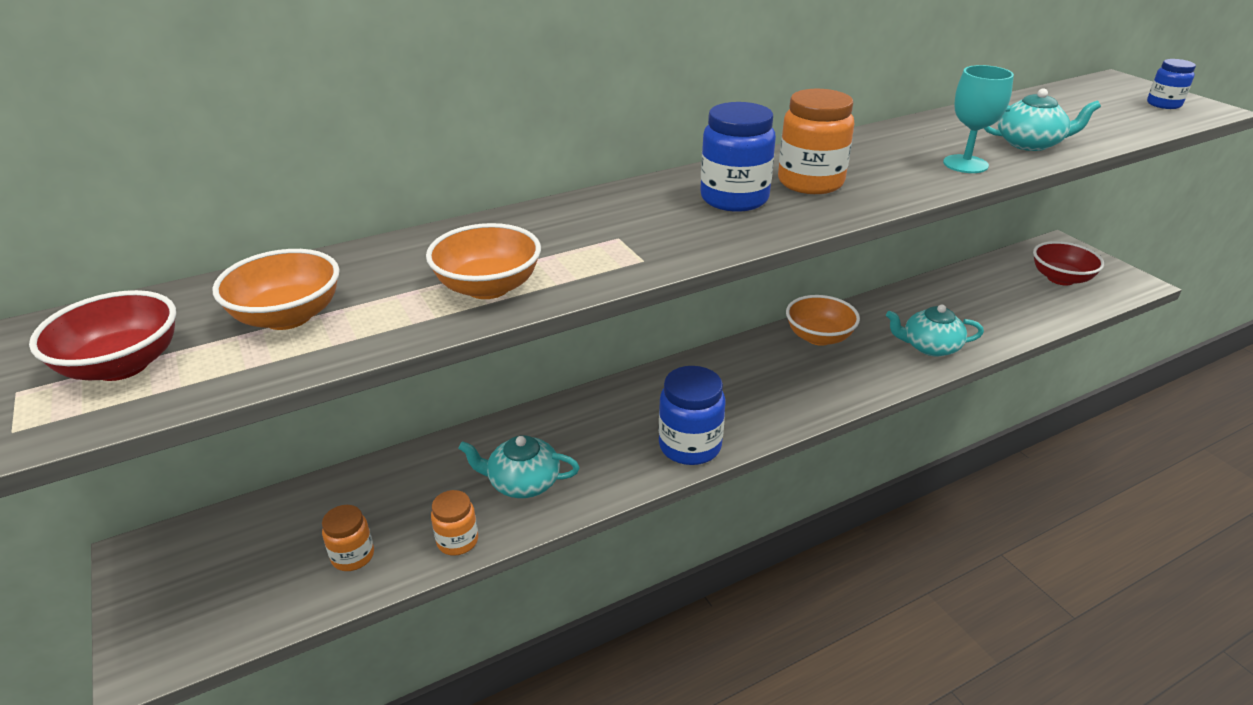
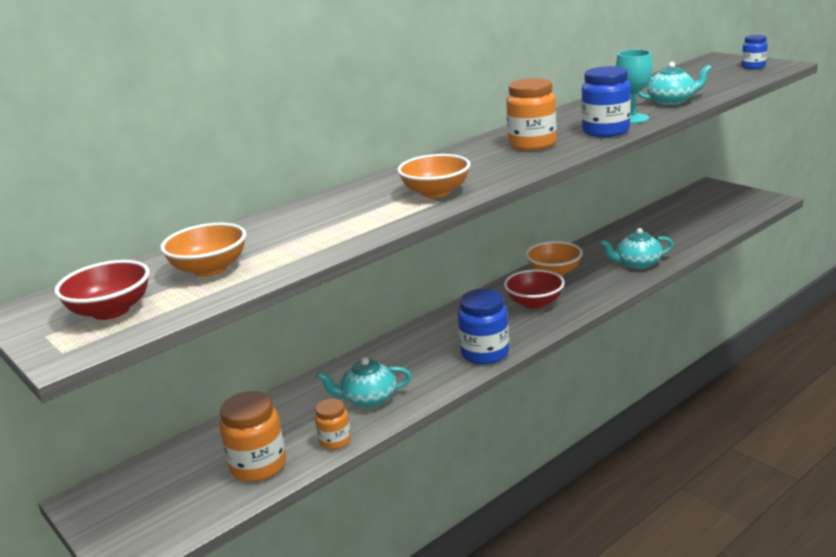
camera: 10 degrees left, 10 degrees down
(353, 556) = (258, 466): orange jar -> orange jar, size x1.71
(488, 287) = (341, 231): orange bowl -> orange bowl (436, 192)
(734, 199) = (484, 161): blue jar -> blue jar (605, 131)
(1060, 278) = (717, 206): red bowl -> red bowl (534, 303)

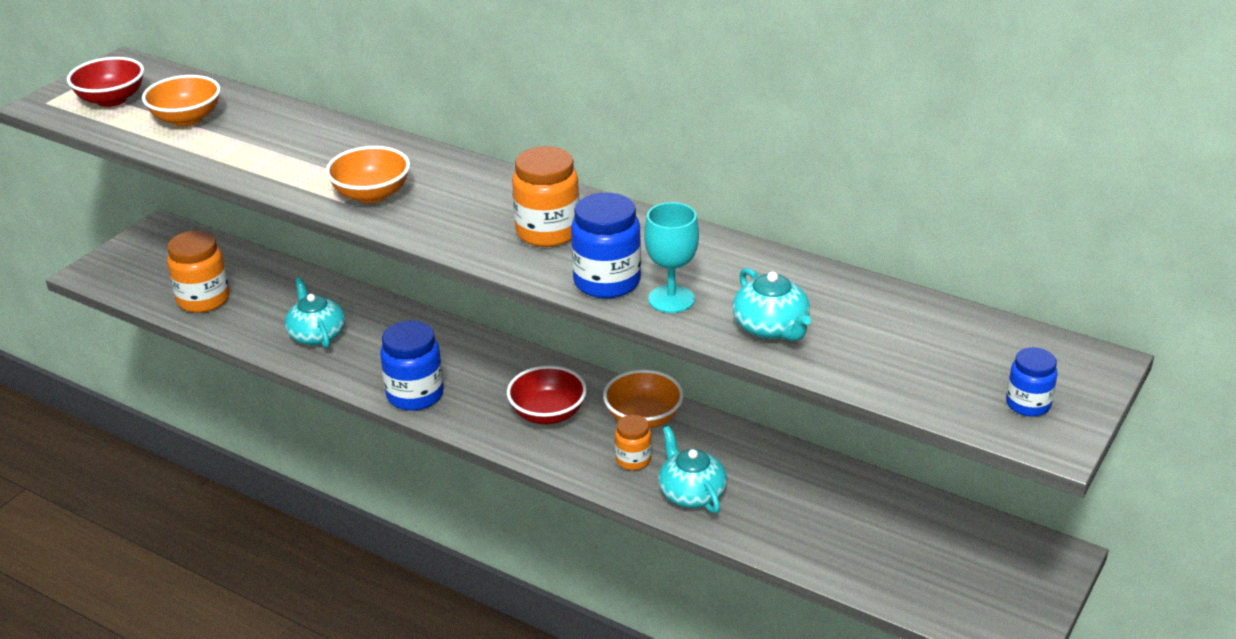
camera: 70 degrees right, 10 degrees up
(335, 441) = (242, 332): orange jar -> orange jar (633, 460)

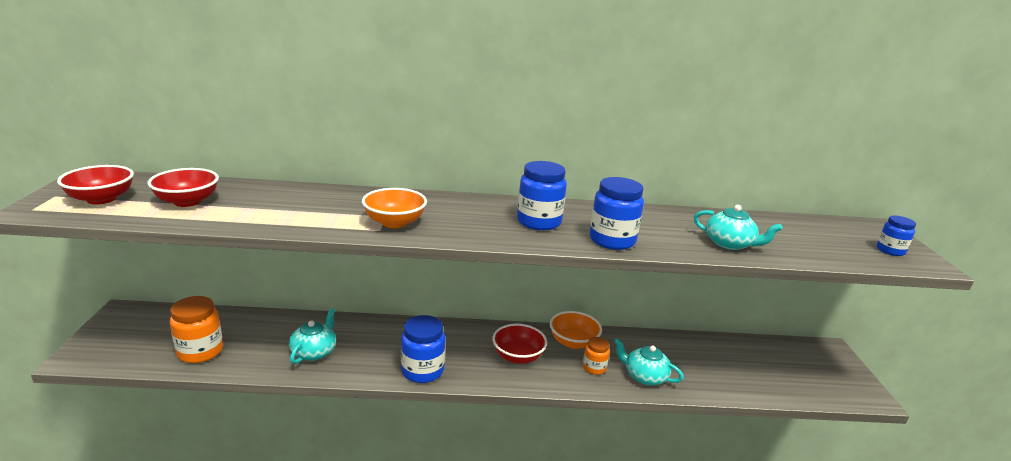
camera: 35 degrees left, 10 degrees down
(186, 119) = (187, 201): orange bowl -> red bowl
(316, 334) = (314, 351): turquoise teapot -> turquoise teapot turned 75 degrees clockwise
(547, 232) = (539, 222): orange jar -> blue jar
(671, 299) = (659, 241): turquoise goblet -> none

